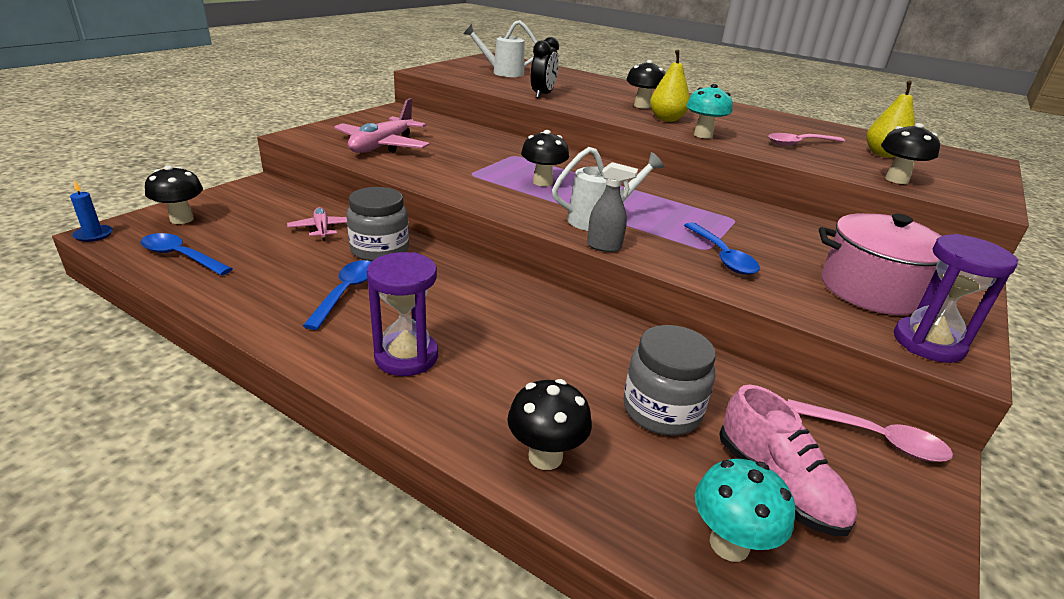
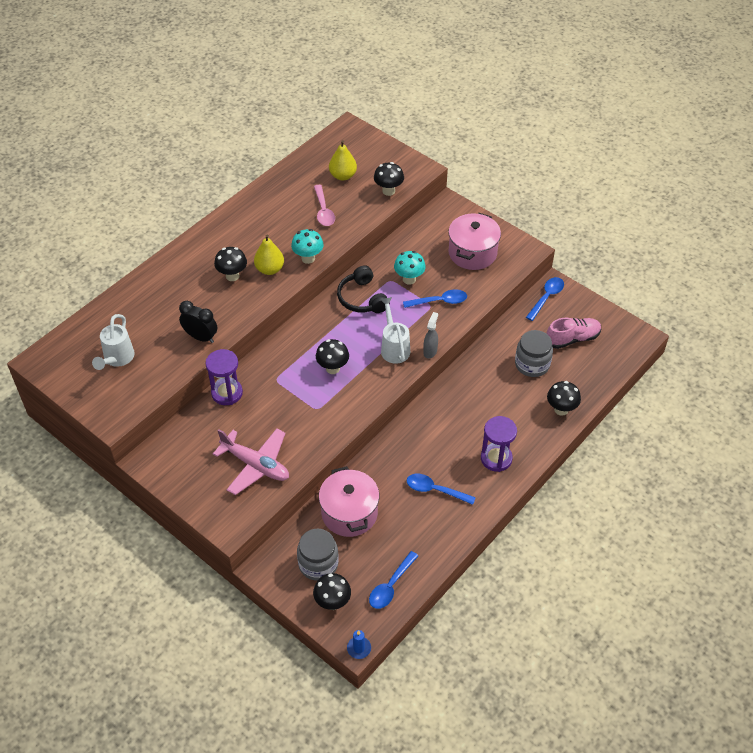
camera: 80 degrees left, 20 degrees up
(322, 229) = (349, 513): pink plane -> pink pot
(380, 250) = (382, 477): grey jar -> grey jar (318, 564)
(682, 200) = (362, 298): none -> black headphones
(729, 544) = (600, 362): turquoise mushroom -> turquoise mushroom (409, 279)
(874, 438) = (546, 297): pink spoon -> blue spoon
(928, 343) = (517, 254): purple hourglass -> purple hourglass (227, 393)

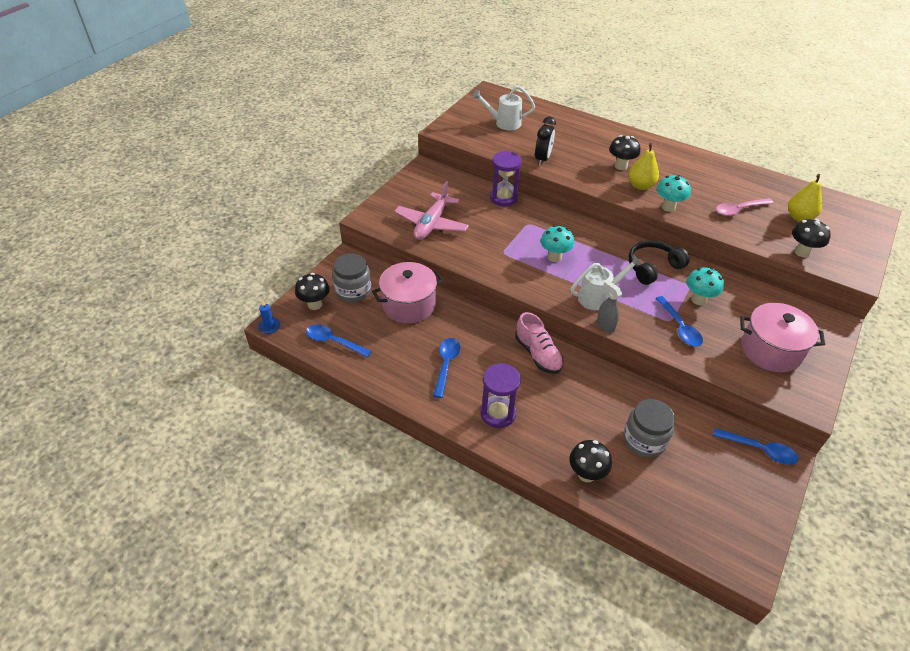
camera: 80 degrees right, 5 degrees down
(333, 368) = (554, 257): black mushroom -> turquoise mushroom
(430, 351) = (605, 326): grey spray bottle -> grey spray bottle turned 135 degrees counterclockwise
(572, 339) = (704, 482): pink shoe -> pink shoe (538, 354)

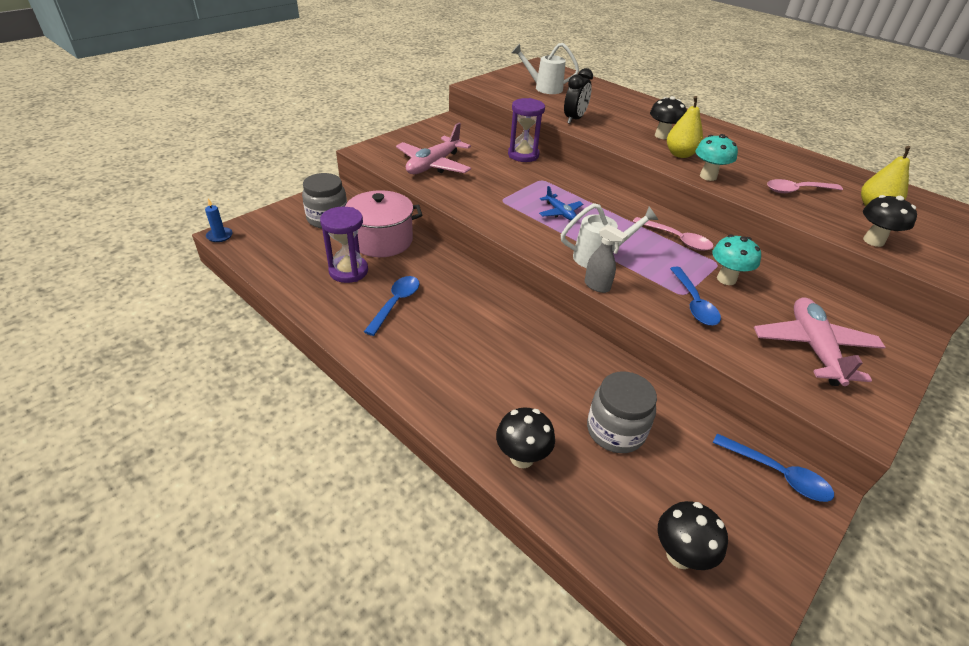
camera: 10 degrees right, 5 degrees down
(315, 304) = (280, 224): black mushroom -> black mushroom (680, 555)
(333, 342) = (280, 260): blue spoon -> none
(498, 413) = (434, 365): purple hourglass -> purple hourglass (348, 271)
(538, 354) = (510, 311): pink shoe -> none
(554, 257) = (560, 212): turquoise mushroom -> blue plane
(605, 326) = (597, 286): grey spray bottle -> grey spray bottle turned 150 degrees clockwise
(653, 267) = (676, 239): black headphones -> pink spoon
(770, 350) = (813, 348): pink pot -> pink plane

